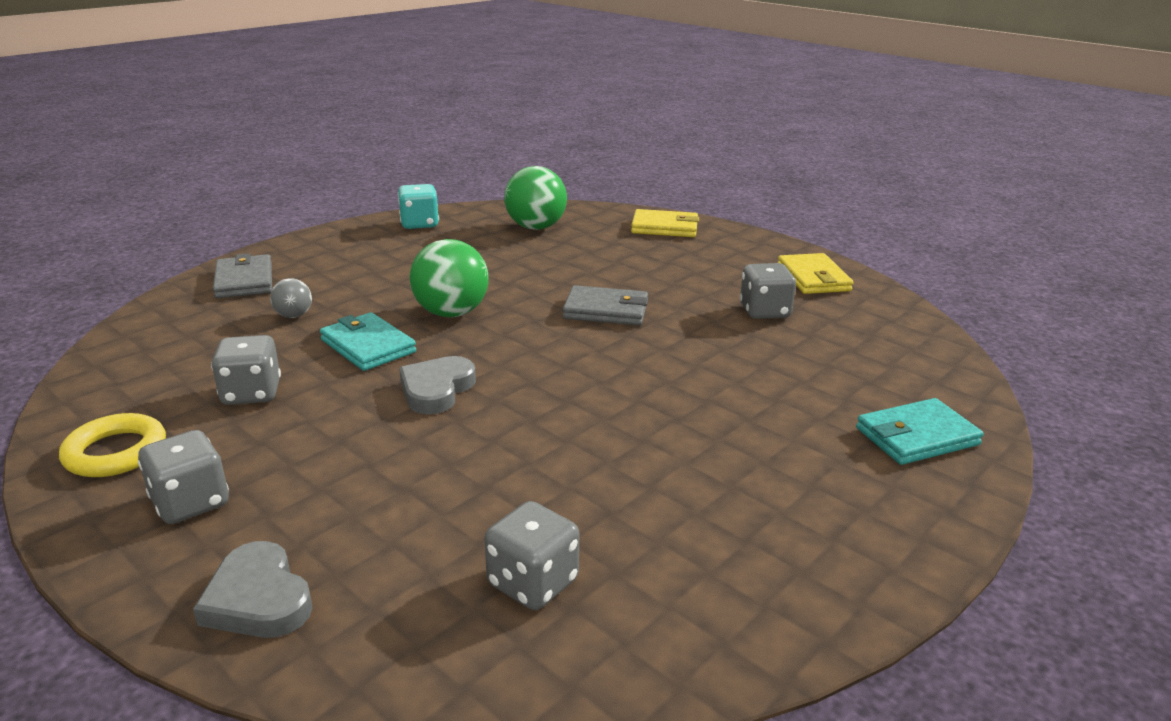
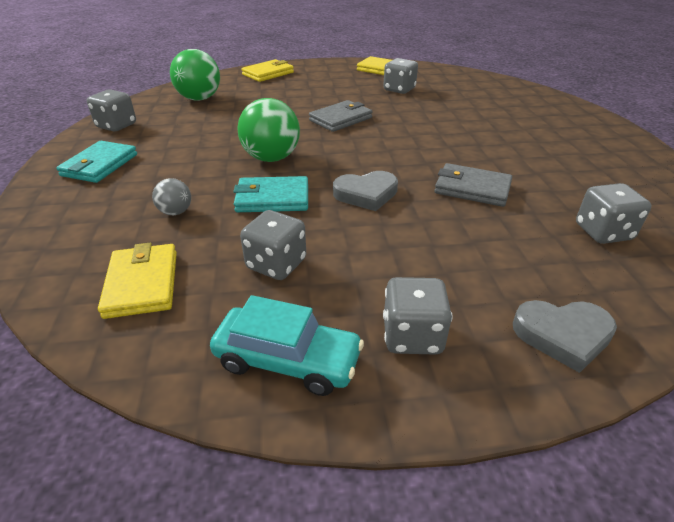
camera: 50 degrees left, 10 degrees up
(116, 452) = (288, 360): yellow ring -> turquoise car
(173, 350) = (142, 283): none -> yellow wallet
(244, 281) = (70, 216): grey wallet -> grey wallet (472, 188)
(419, 224) = (117, 126): turquoise dice -> grey dice
(436, 389) = (366, 194): grey heart -> grey heart turned 75 degrees counterclockwise
(916, 437) = (546, 107): turquoise wallet -> turquoise wallet (100, 165)

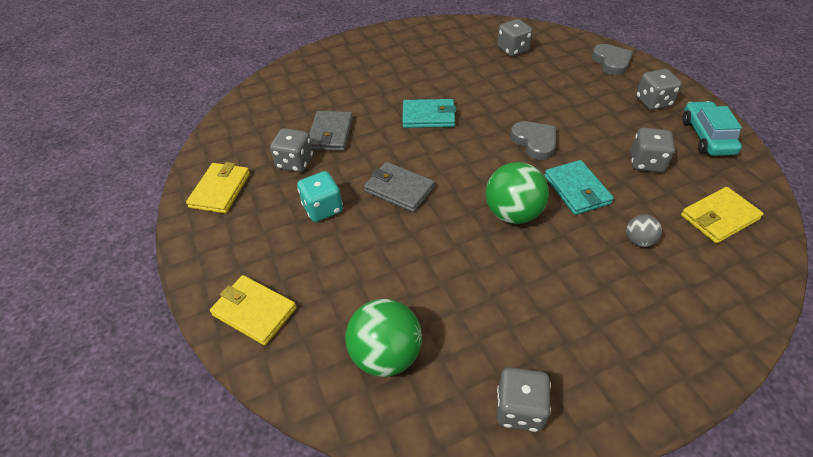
camera: 105 degrees left, 10 degrees up
(100, 165) = (616, 353): turquoise wallet -> turquoise wallet (428, 116)
(339, 94) = (323, 208): none -> turquoise dice
(472, 188) = (493, 96): grey wallet -> grey wallet (330, 134)

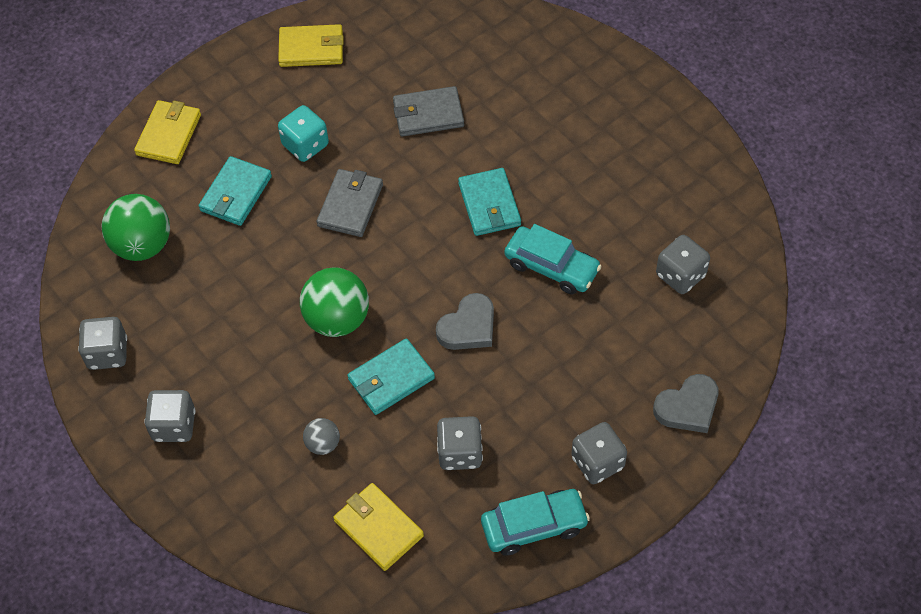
camera: 75 degrees right, 10 degrees up
(295, 162) = (370, 97): grey dice -> grey dice (174, 425)
(354, 265) = (236, 194): none -> turquoise wallet
(492, 97) = (551, 267): none -> turquoise car

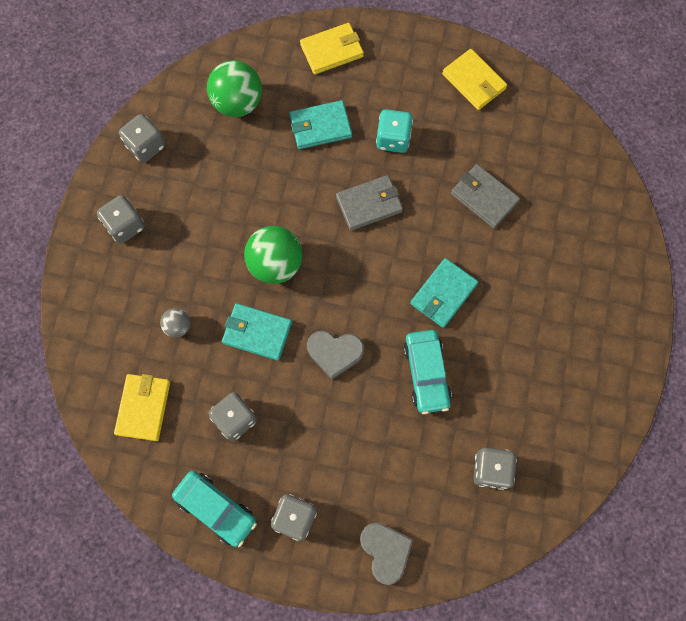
camera: 50 degrees right, 15 degrees up
(688, 407) = (385, 551): grey heart -> grey heart turned 135 degrees counterclockwise

